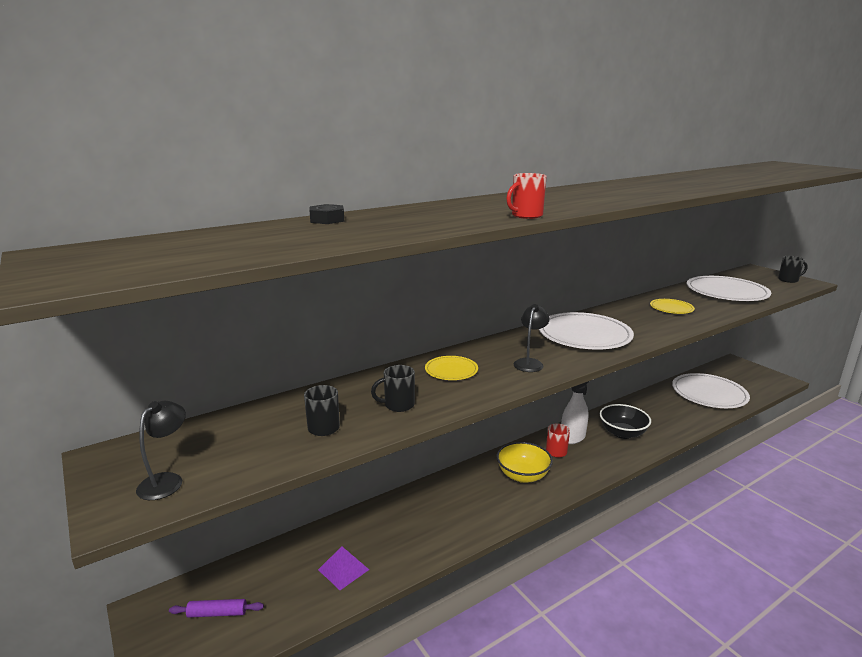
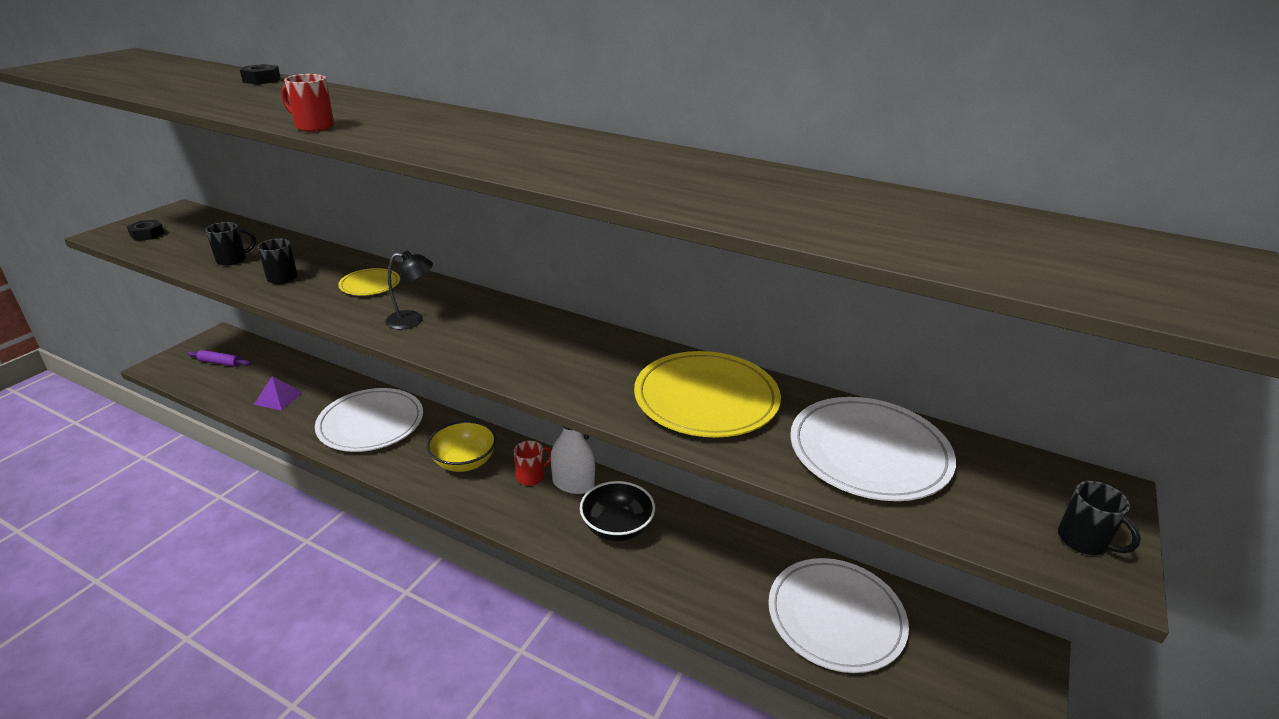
camera: 60 degrees right, 10 degrees up
(167, 481) = (147, 234): black lamp -> black nut
(217, 613) = (220, 363): purple rolling pin -> purple rolling pin turned 45 degrees counterclockwise
(584, 335) = (526, 341): white plate -> white plate (371, 423)
(671, 308) = (706, 398): yellow plate -> yellow plate, size x1.98

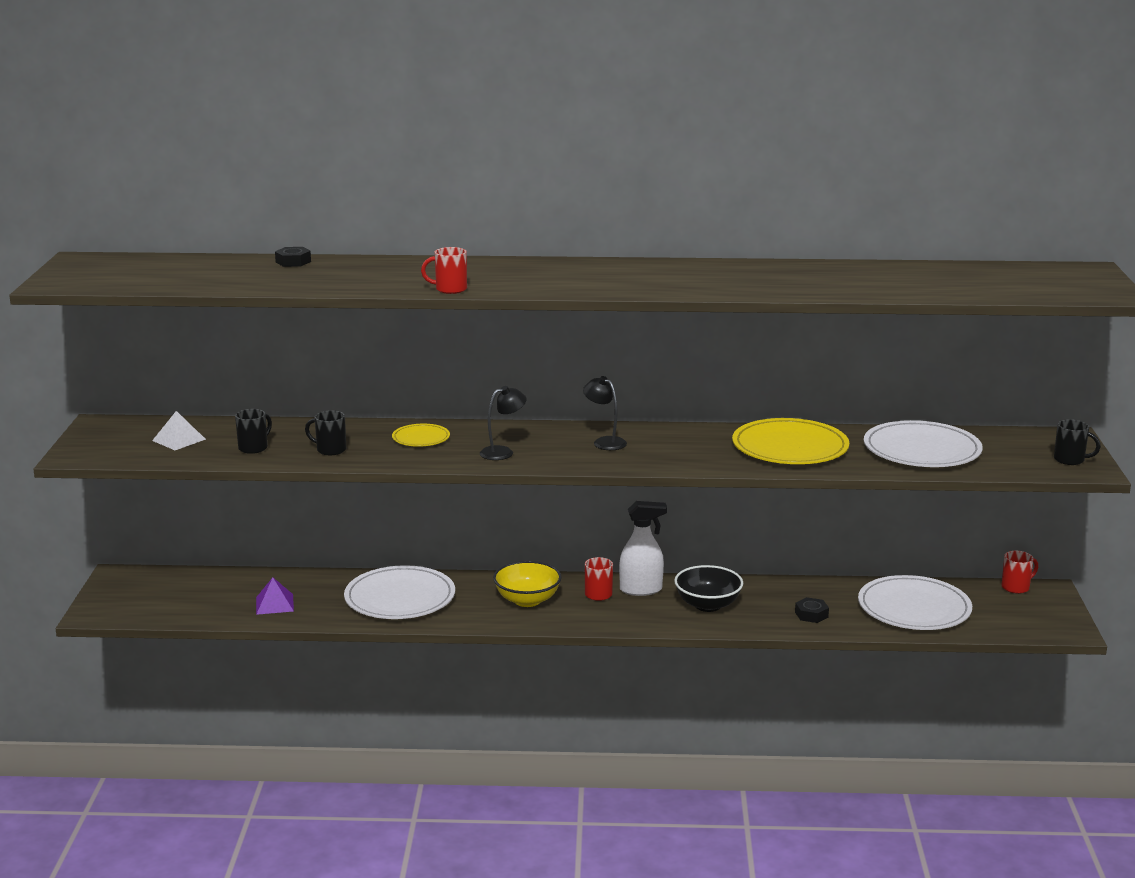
camera: 25 degrees left, 10 degrees down
(147, 234) = (118, 448): black nut -> black nut (811, 614)
(198, 238) = (179, 440): none -> white pyramid
(220, 363) = (160, 594): purple rolling pin -> none
(521, 334) = (605, 442): none -> black lamp
(987, 630) = (1016, 587): none -> red mug

